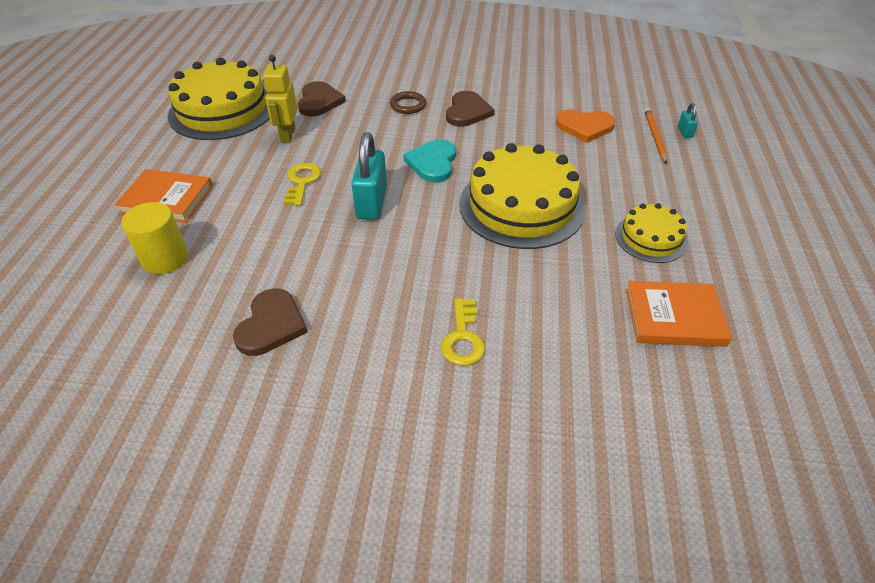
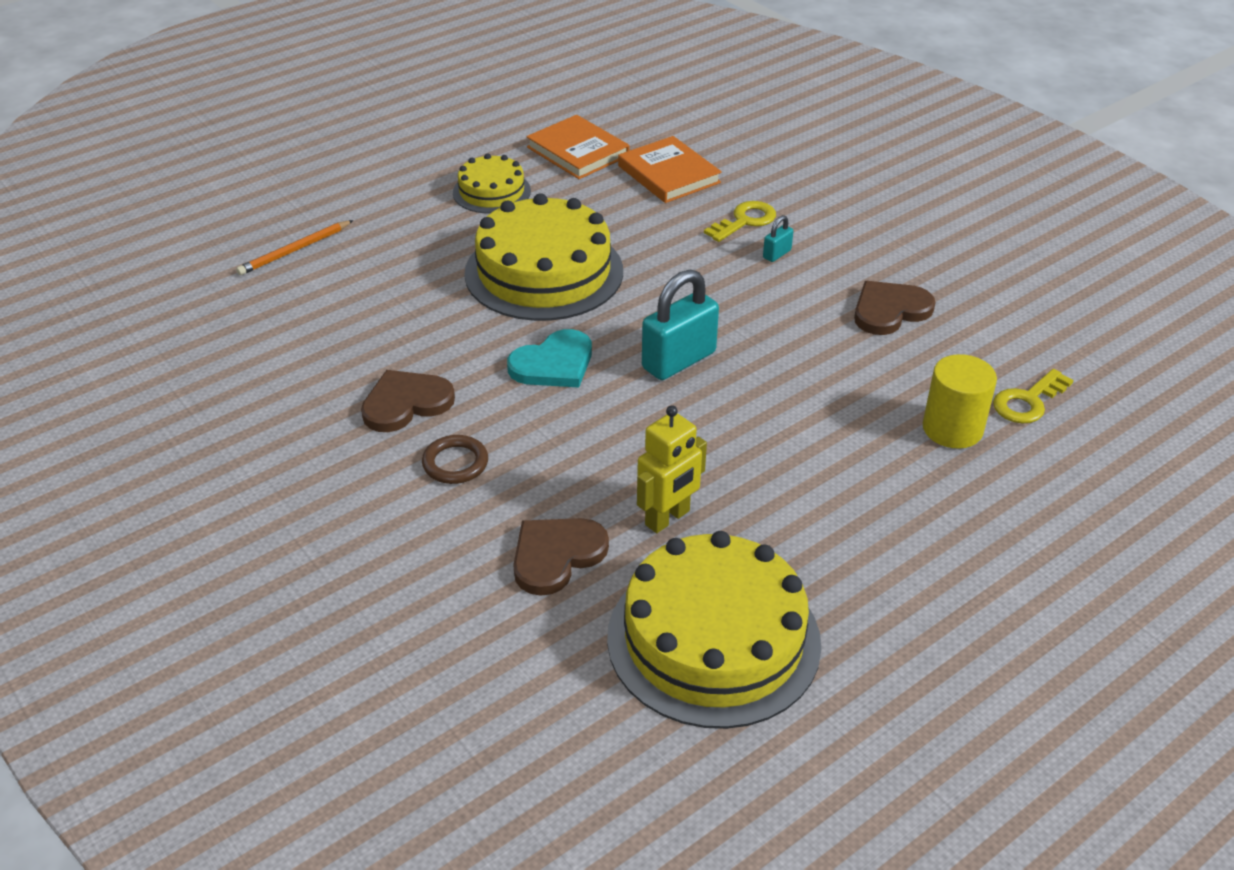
camera: 135 degrees left, 5 degrees down
(167, 199) = (906, 509): orange book -> orange book (668, 174)
(302, 182) = (724, 432): yellow key -> yellow key (1027, 401)
(585, 127) = (330, 301): orange heart -> none
(684, 132) = (259, 237): turquoise padlock -> turquoise padlock (777, 254)

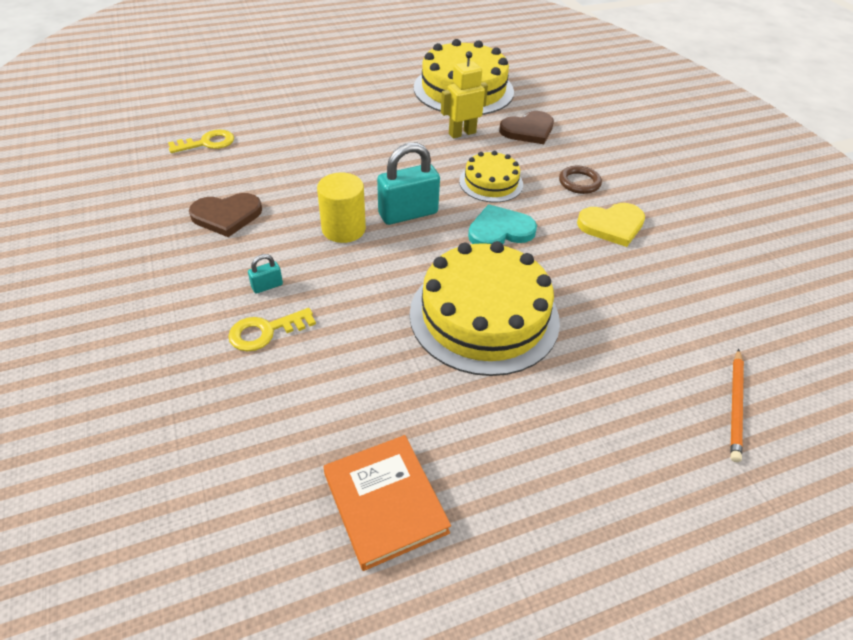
camera: 165 degrees left, 5 degrees up
(295, 250) = (735, 406): orange pencil -> orange pencil turned 135 degrees clockwise
(406, 403) = (612, 225): brown heart -> yellow heart
(491, 192) = (513, 448): yellow cake -> yellow cake (491, 182)
(668, 174) = (297, 424): orange book -> none
(952, 429) = (268, 139): yellow cylinder -> yellow cylinder (343, 229)

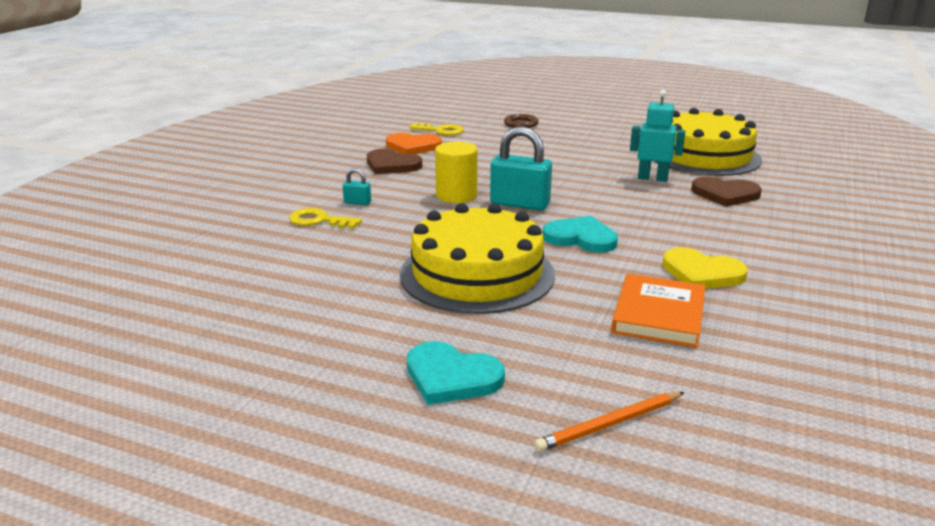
camera: 45 degrees right, 20 degrees down
(210, 179) = (413, 146): none -> orange heart
(385, 503) = (243, 321): orange book -> orange book (658, 315)
(462, 133) = (652, 178): yellow robot -> turquoise robot
(491, 182) = (625, 211): yellow cake -> none
(579, 182) = (718, 238): brown ring -> brown ring (521, 124)
(609, 437) = (451, 377): none -> turquoise heart

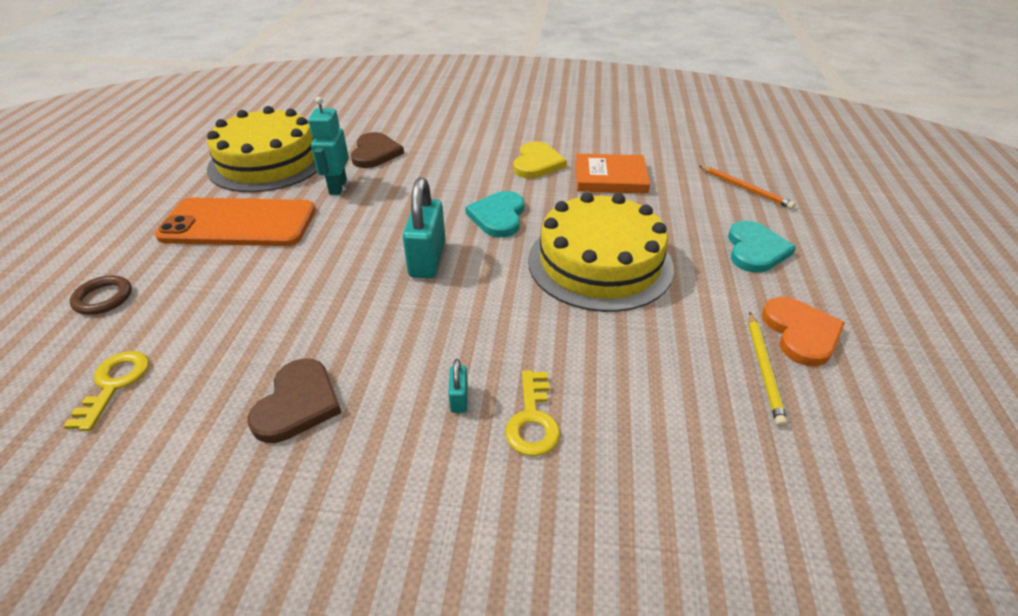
camera: 105 degrees left, 15 degrees up
(279, 317) = (764, 369): none -> yellow pencil
(413, 146) = (201, 401): orange heart -> orange heart (801, 333)
(456, 195) = (412, 310): yellow cylinder -> none
(598, 149) = (239, 223): none -> orange phone

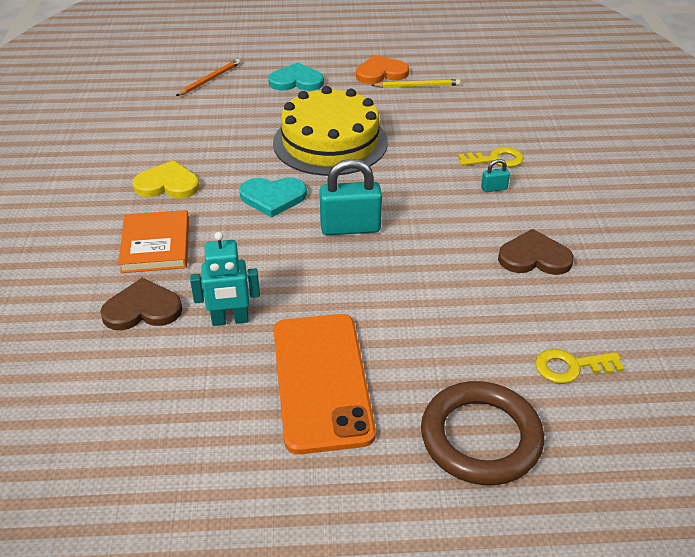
camera: 100 degrees left, 0 degrees up
(103, 298) = (480, 437): brown ring -> brown ring, size x2.01
(268, 162) = (168, 409): yellow cake -> none
(610, 178) = (195, 141): orange book -> orange book (156, 245)

